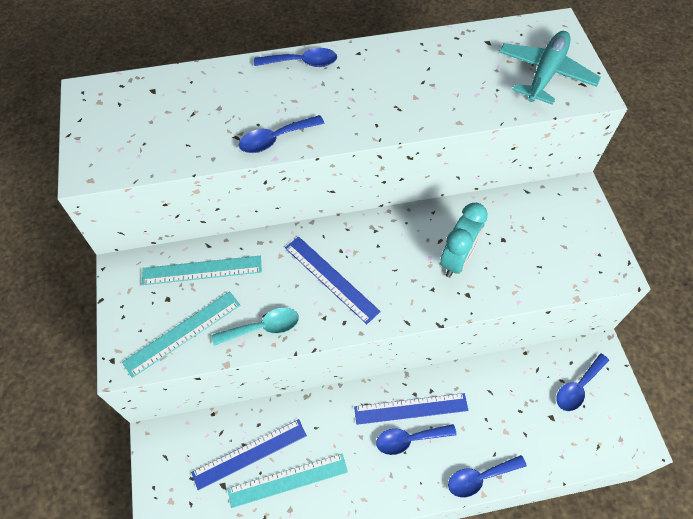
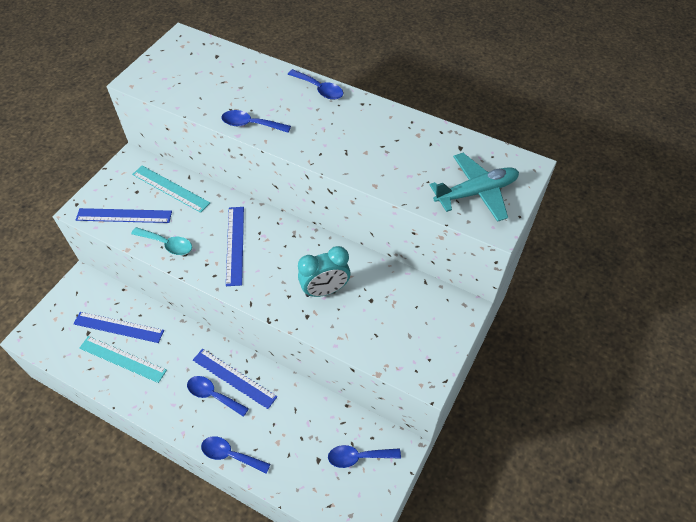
camera: 40 degrees right, 5 degrees down
(182, 333) = (124, 215): turquoise ruler -> blue ruler

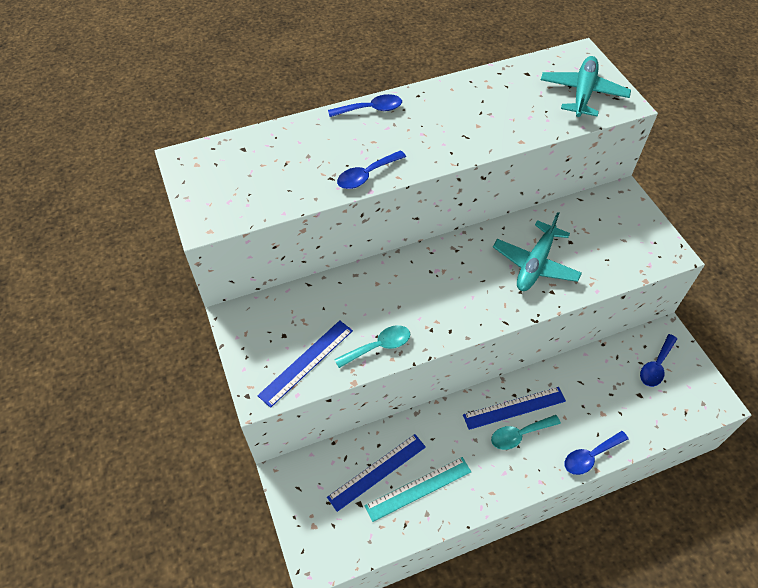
camera: 50 degrees left, 0 degrees up
(170, 188) = (309, 306): turquoise ruler -> none
(213, 395) = (519, 435): blue spoon -> turquoise spoon
(235, 245) = (428, 296): blue ruler -> none
(325, 290) = (535, 264): turquoise clock -> turquoise plane

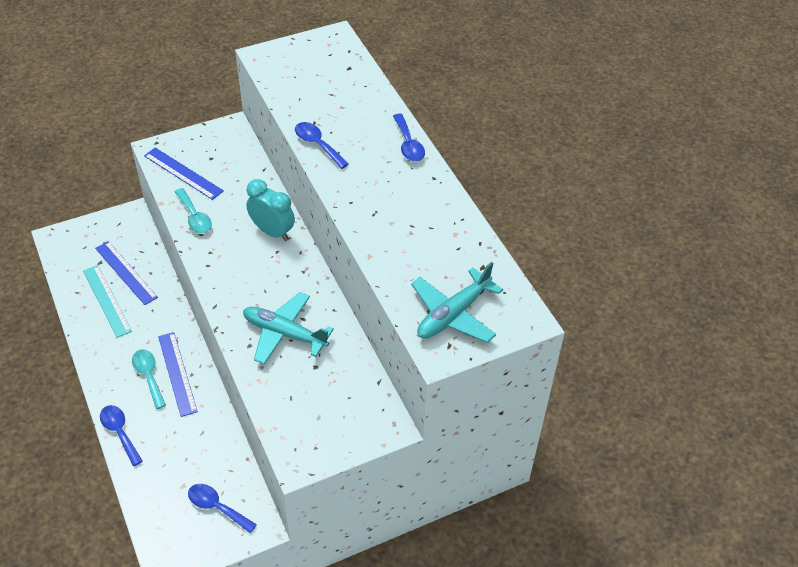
camera: 85 degrees right, 5 degrees down
(403, 275) = (272, 232): none -> turquoise clock
(582, 93) = (453, 314): turquoise plane -> turquoise plane turned 120 degrees clockwise

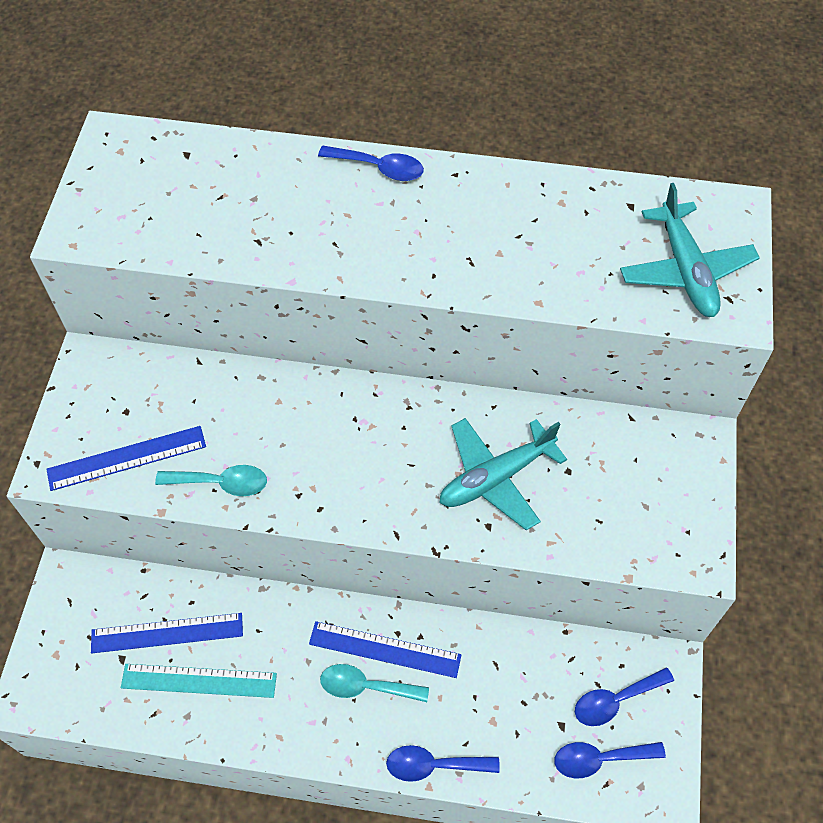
camera: 55 degrees left, 10 degrees up
(272, 232) = (317, 406): turquoise clock -> none
(317, 144) = (303, 258): blue spoon -> blue spoon (599, 759)

